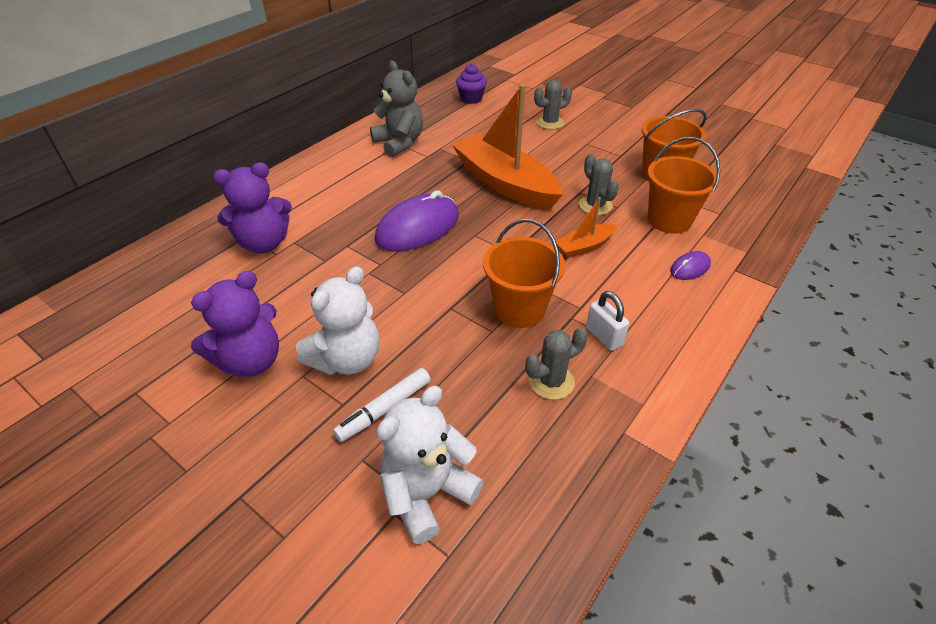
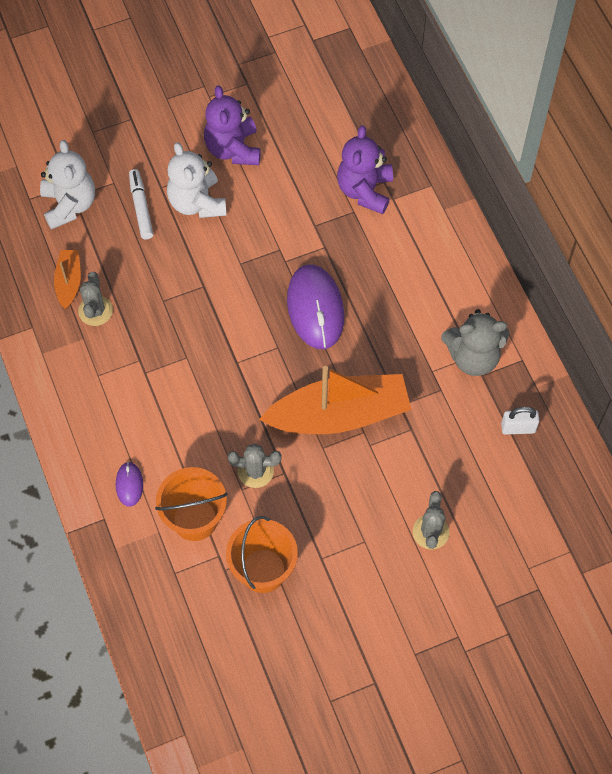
camera: 120 degrees right, 20 degrees up
(471, 99) = (537, 480): purple cupcake -> none
(519, 309) = (171, 330): orange bucket -> none
(584, 246) = (207, 422): orange boat -> orange boat (69, 282)
(603, 336) = (108, 368): white padlock -> white padlock (518, 428)

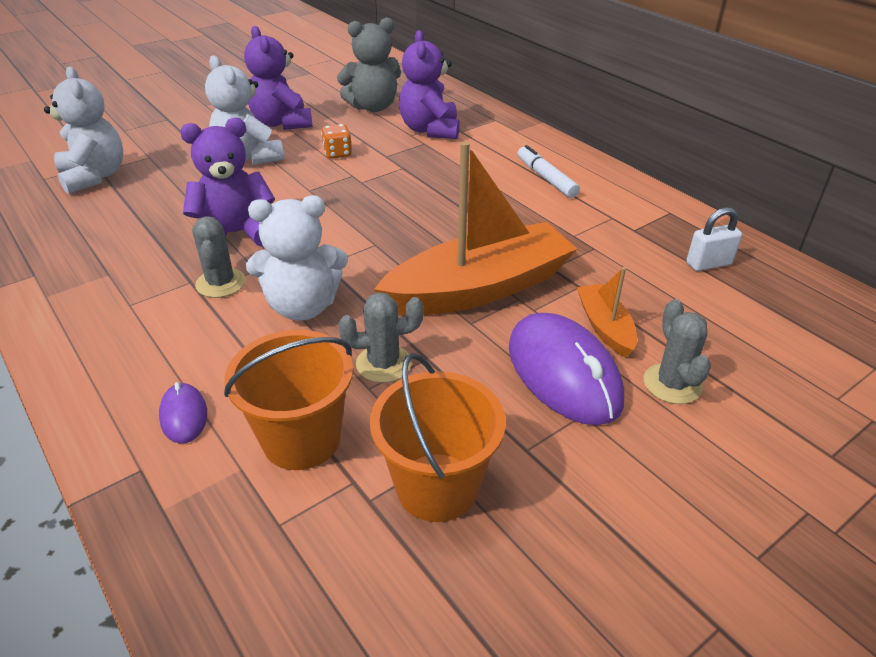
camera: 15 degrees left, 25 degrees down
(69, 282) = (90, 231): orange boat -> orange boat (605, 327)
(95, 311) = (126, 248): grey cactus -> grey cactus (220, 283)
(141, 207) = (183, 168): white marker -> white marker (546, 178)
(176, 311) = (235, 234): none -> purple teddy bear
(213, 404) = (303, 306): none -> white teddy bear
(274, 212) = (337, 153): none -> orange dice
(315, 308) = (410, 209): purple mouse -> purple mouse (563, 373)
(473, 357) = (614, 218): grey teddy bear -> grey teddy bear (373, 107)

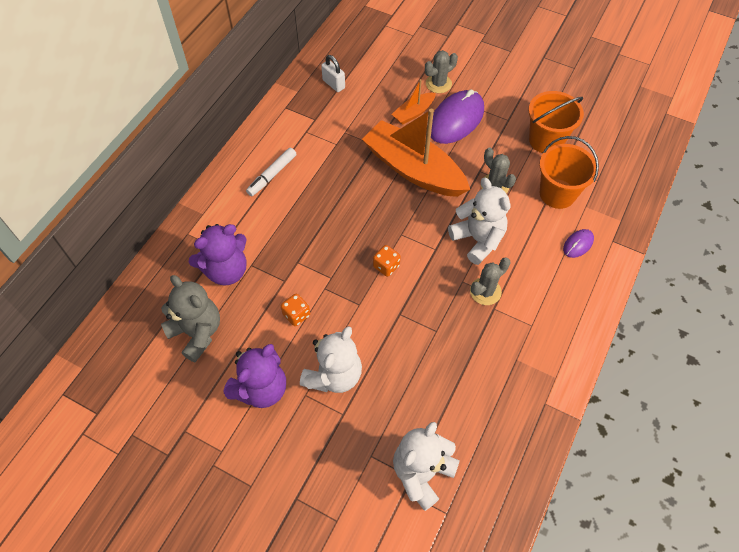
camera: 115 degrees left, 20 degrees up
(235, 234) = (436, 315): purple teddy bear -> none
(339, 220) = (386, 266): none -> orange dice

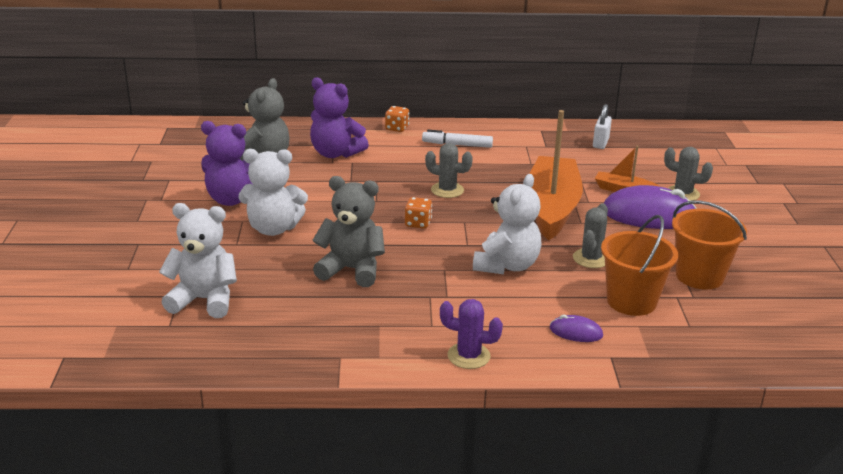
camera: 60 degrees right, 30 degrees down
(296, 315) = (320, 195): orange dice -> orange dice (397, 128)
(431, 344) = (351, 270): none -> grey teddy bear
(485, 291) = (445, 286): grey cactus -> grey cactus (447, 190)
(578, 321) = (468, 356): none -> purple cactus

